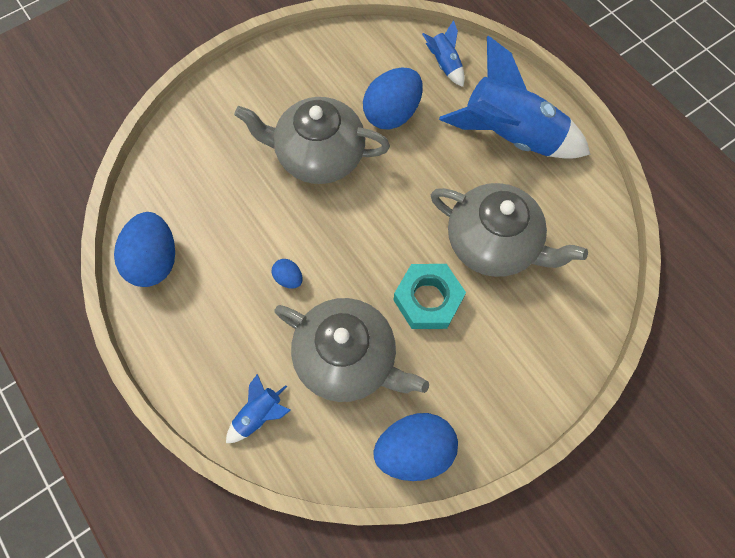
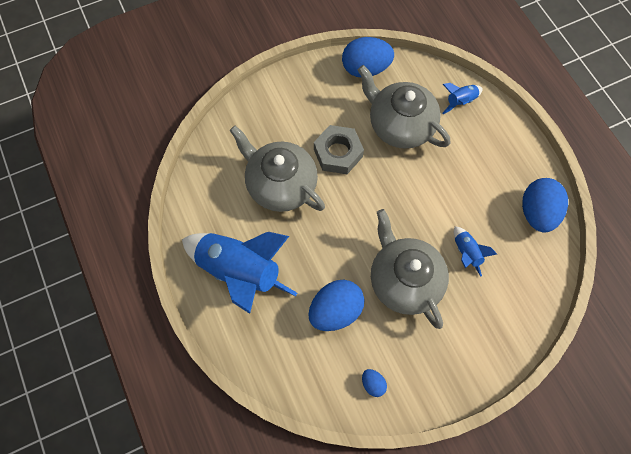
camera: 170 degrees left, 0 degrees up
(288, 278) = (436, 183): blue egg -> blue egg (373, 384)
(319, 156) = (404, 280): grey teapot -> grey teapot turned 135 degrees counterclockwise
(428, 299) = (338, 153): turquoise nut -> grey nut
(444, 64) = (277, 356): blue rocket -> blue rocket (466, 253)

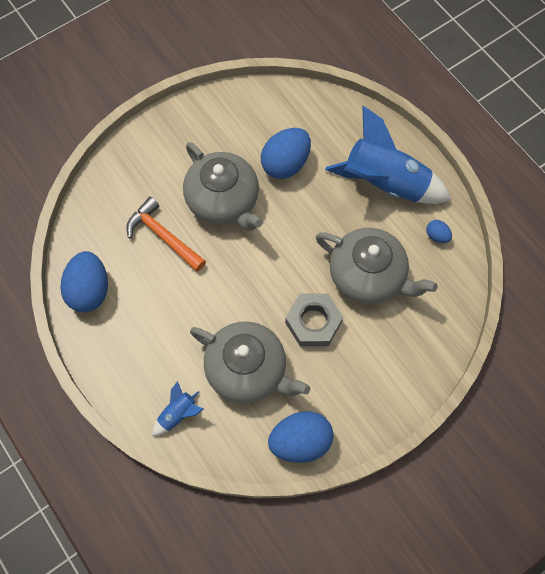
camera: 170 degrees right, 0 degrees up
(373, 384) = (242, 111): blue egg -> blue egg (437, 236)
(466, 253) = (163, 236): blue rocket -> orange hammer

